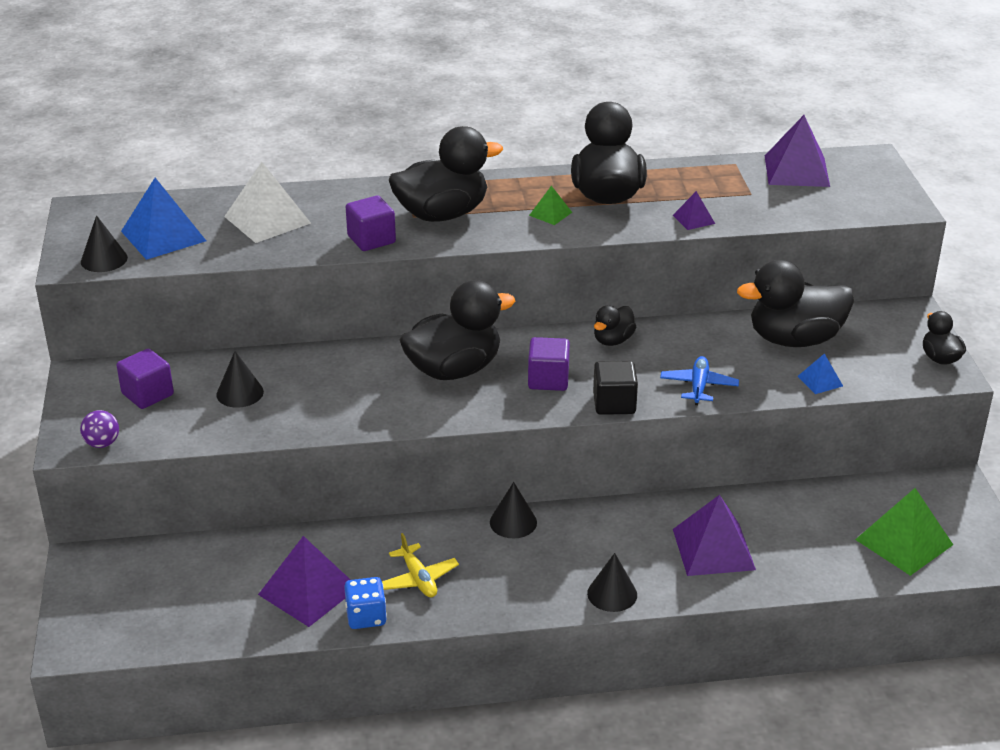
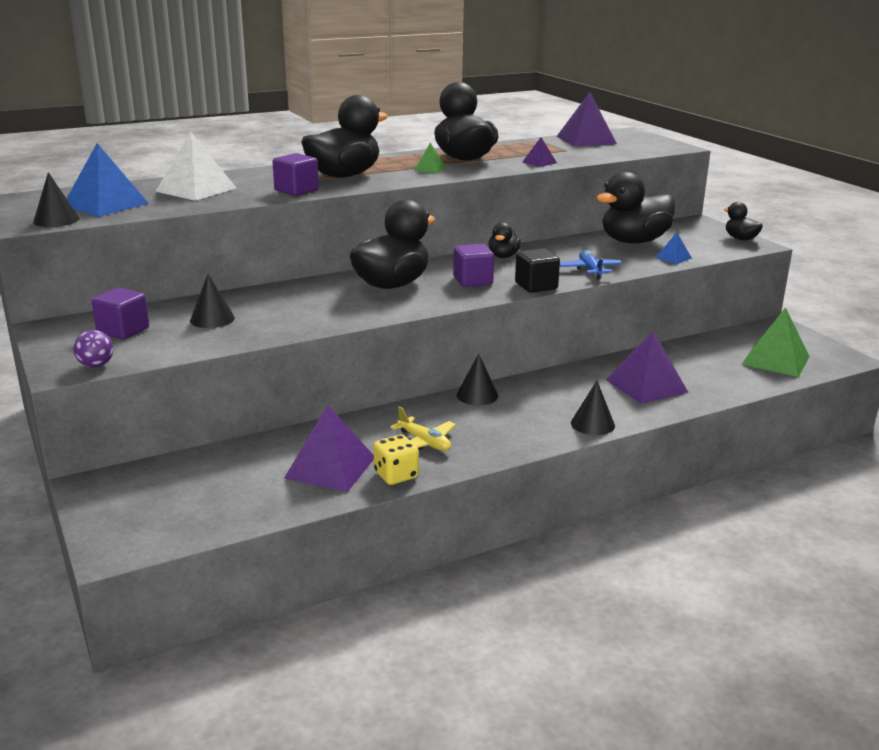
camera: 20 degrees left, 10 degrees down
(366, 617) = (396, 475): blue dice -> yellow dice

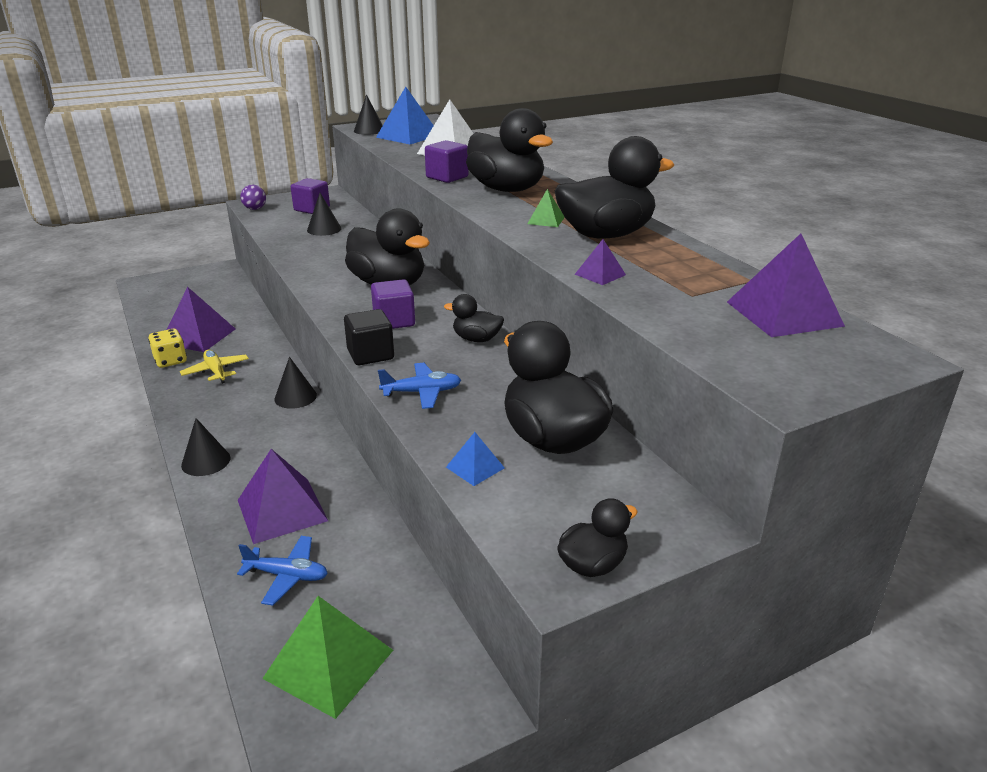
camera: 90 degrees right, 5 degrees up
(424, 442) = (216, 371): yellow plane -> yellow plane turned 105 degrees clockwise
(713, 377) = (287, 576): none -> blue plane

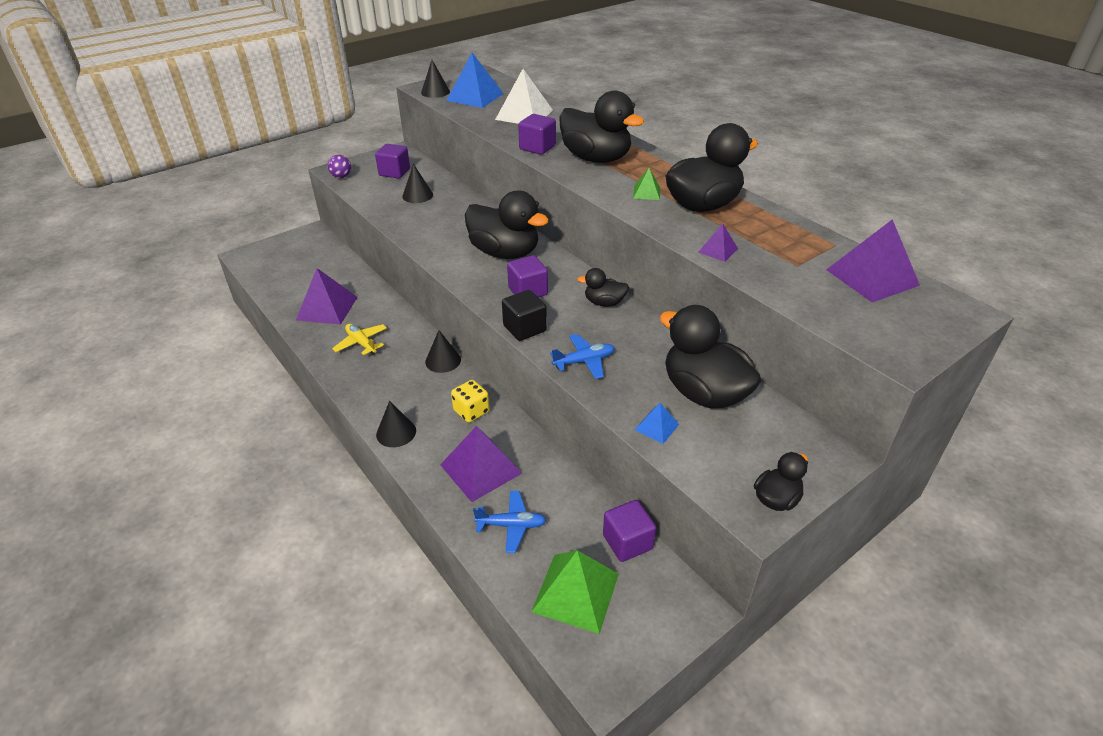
camera: 10 degrees left, 10 degrees up
(170, 361) = (315, 337): yellow dice -> yellow dice (471, 411)
(421, 615) = (627, 542): none -> purple cube

